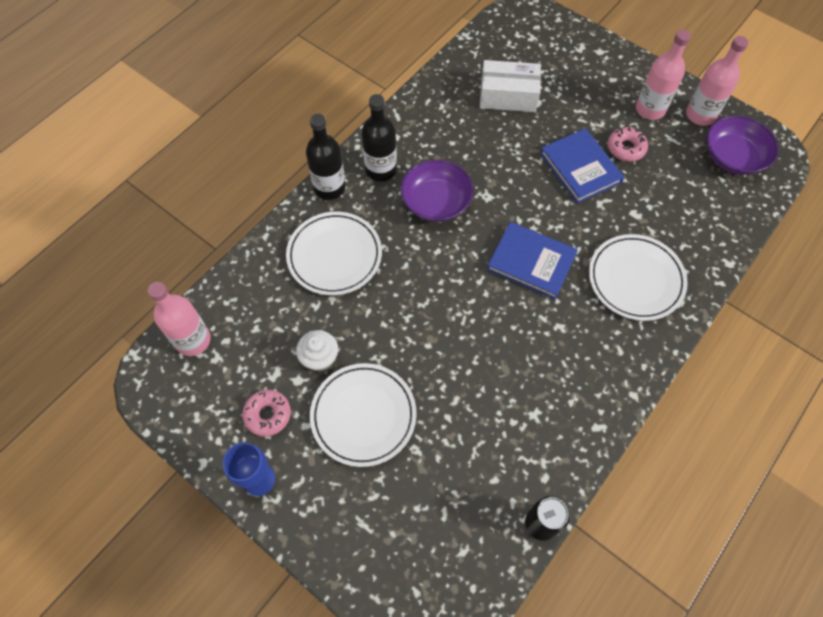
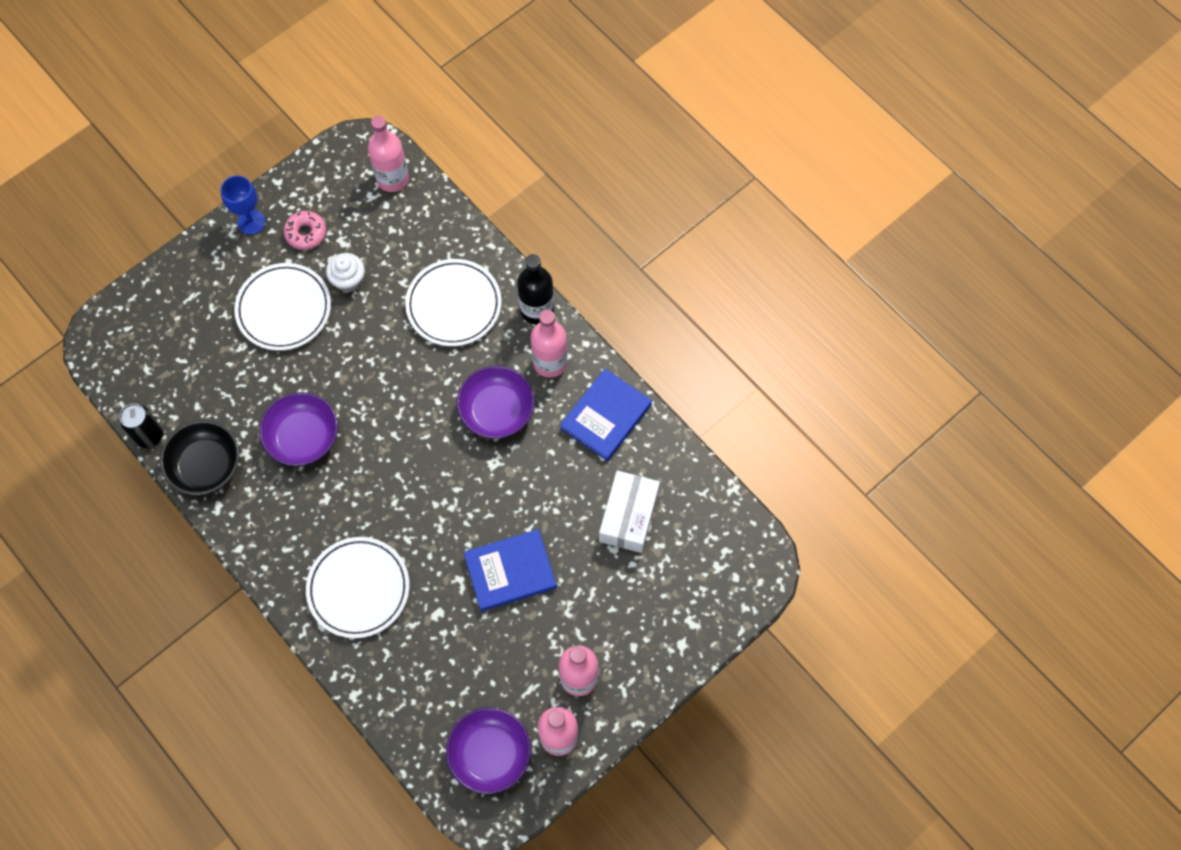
camera: 100 degrees right, 5 degrees up
(381, 169) = (550, 362): black bottle -> pink bottle
(502, 362) = (303, 437): none -> purple bowl
(531, 262) = (403, 489): blue book -> blue book (606, 416)
(557, 451) = (206, 465): none -> black bowl
(626, 148) = (527, 630): pink donut -> none

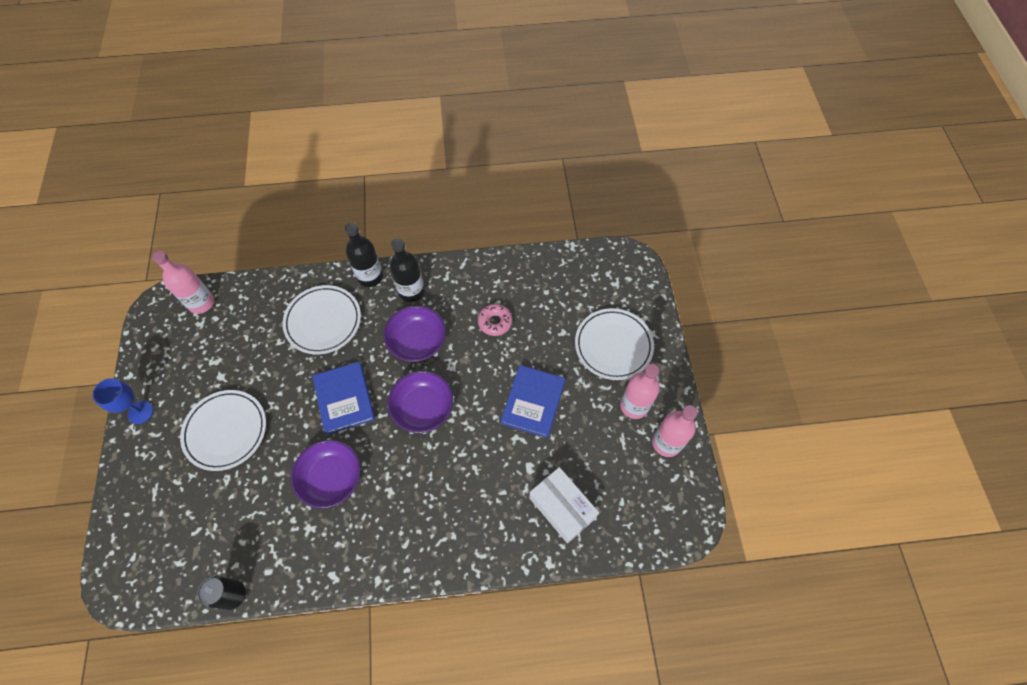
camera: 55 degrees left, 5 degrees down
(206, 465) = (293, 564): black bowl -> none
(306, 233) = (185, 381): pink donut -> pink donut (495, 322)
(348, 280) = (245, 375): white cupcake -> none
(358, 588) = (473, 510): white plate -> white plate (613, 345)
(490, 753) = (651, 494): purple bowl -> purple bowl (423, 408)
(550, 362) = (411, 291): pink bottle -> black bottle
(606, 416) = (472, 282): blue book -> blue book (344, 399)
(628, 516) = (547, 311): white box -> white box (562, 507)

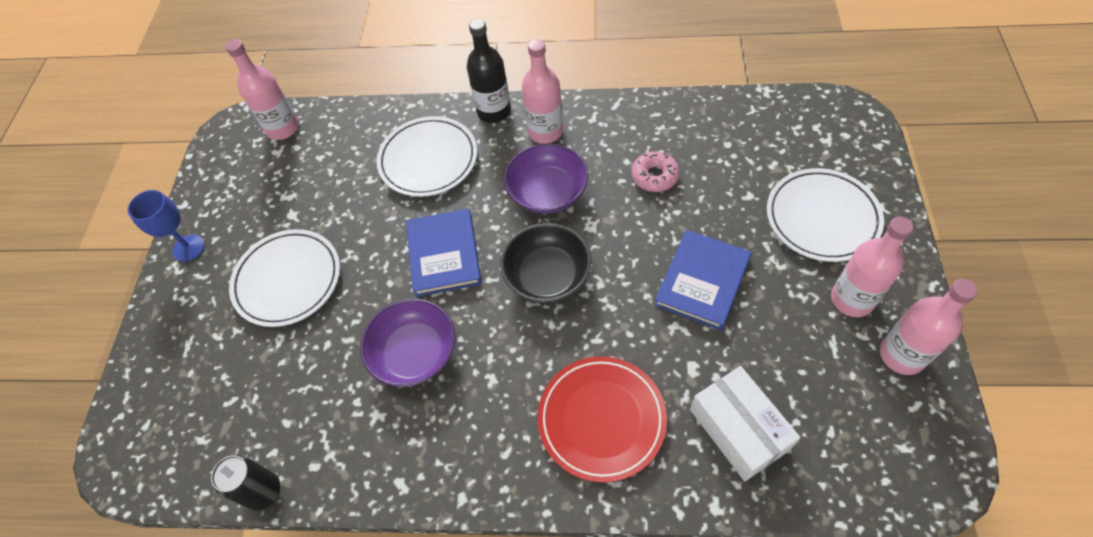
camera: 15 degrees right, 5 degrees down
(411, 291) = (545, 132): black bottle -> pink bottle
(423, 408) = (547, 275): purple bowl -> black bowl
(469, 512) = (601, 419): none -> red plate

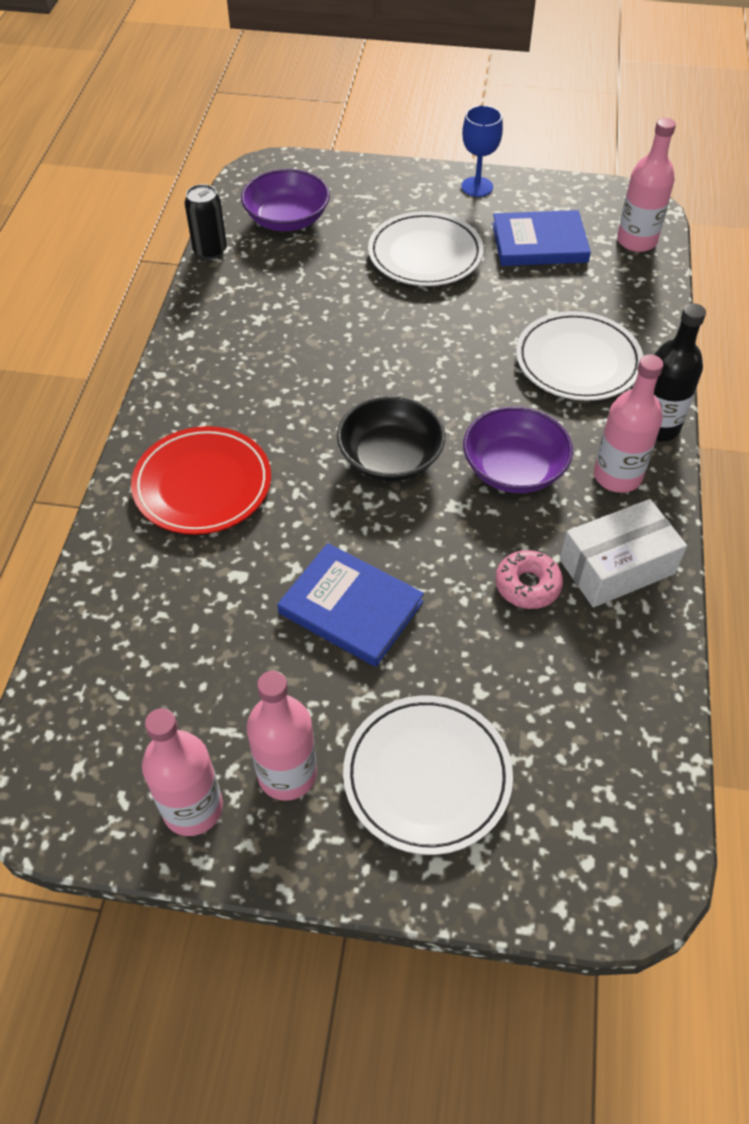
camera: 90 degrees right, 5 degrees down
(414, 353) = (318, 345): purple bowl -> purple bowl (287, 219)
(444, 254) = (435, 371): blue book -> blue book (539, 243)
(739, 429) = (153, 604): white box -> white box (617, 566)

